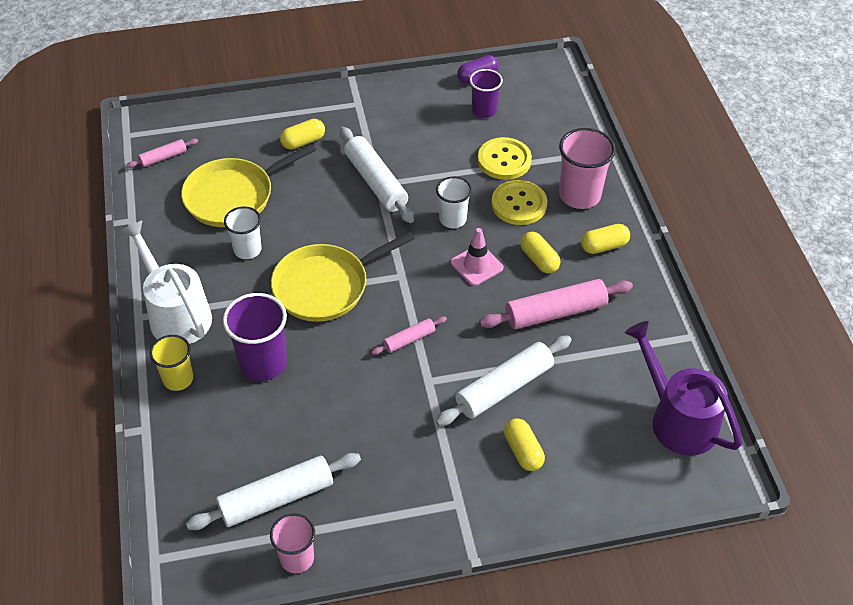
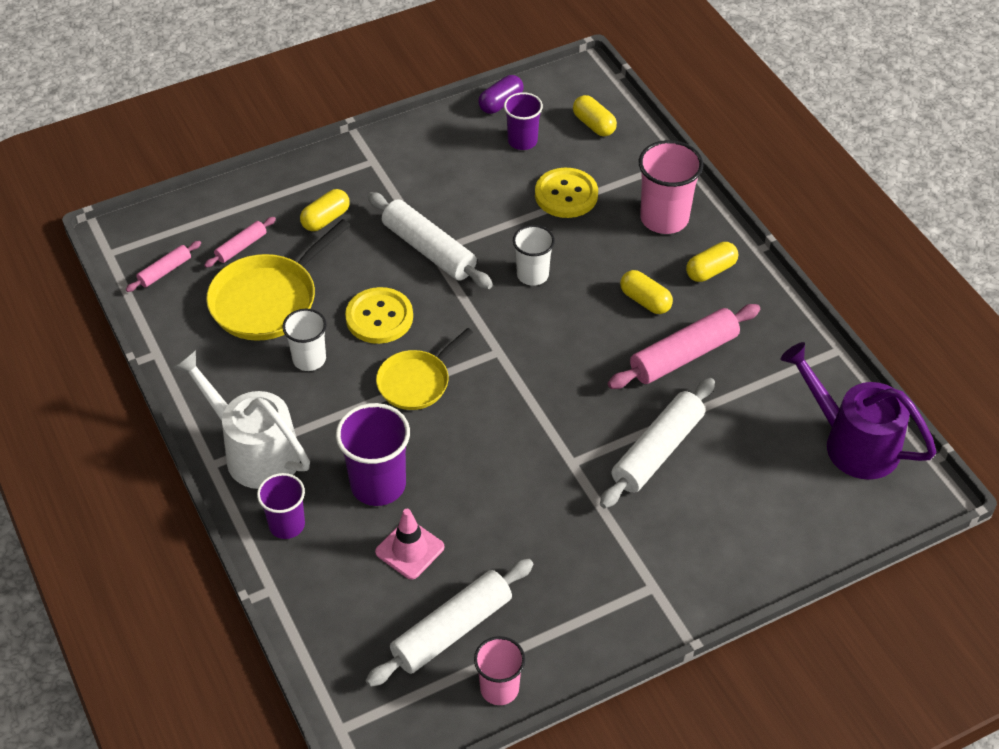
camera: 15 degrees left, 0 degrees up
(178, 379) = (287, 525): yellow cup -> purple cup
(325, 286) = (416, 382): yellow pan -> yellow pan, size x0.65
(409, 340) = (534, 421): pink rolling pin -> pink rolling pin (241, 247)
(476, 265) = (578, 321): pink traffic cone -> pink traffic cone (409, 549)
(519, 204) = (600, 242): yellow button -> yellow button (379, 317)
(523, 451) = (702, 515): yellow capsule -> yellow capsule (594, 125)

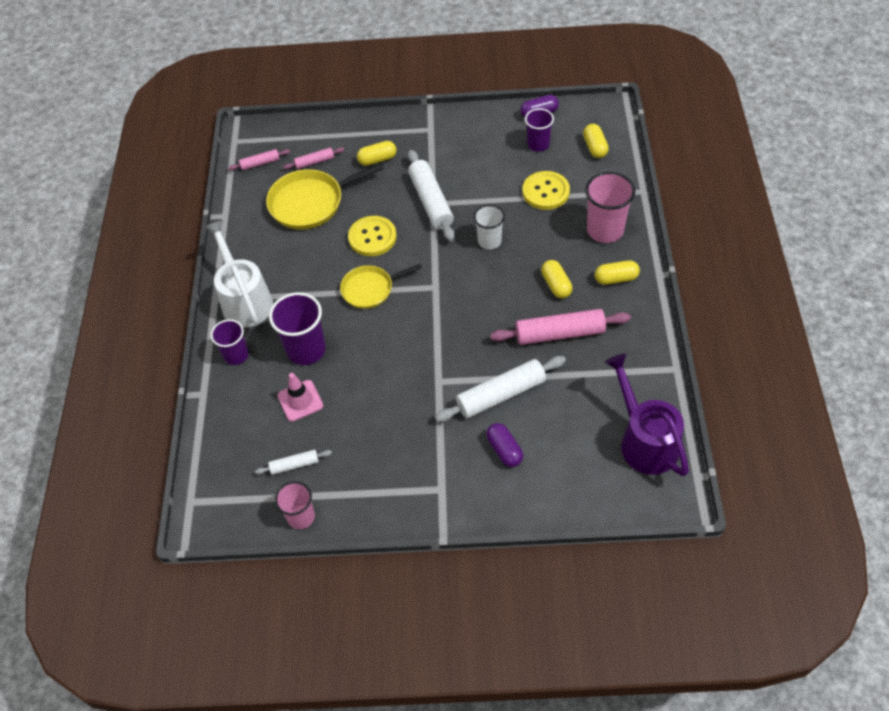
camera: 30 degrees right, 5 degrees up
(309, 359) = (313, 250): white cup -> none
(451, 630) = (294, 465): white rolling pin -> white rolling pin, size x0.52
(700, 513) = (504, 450): none -> purple capsule

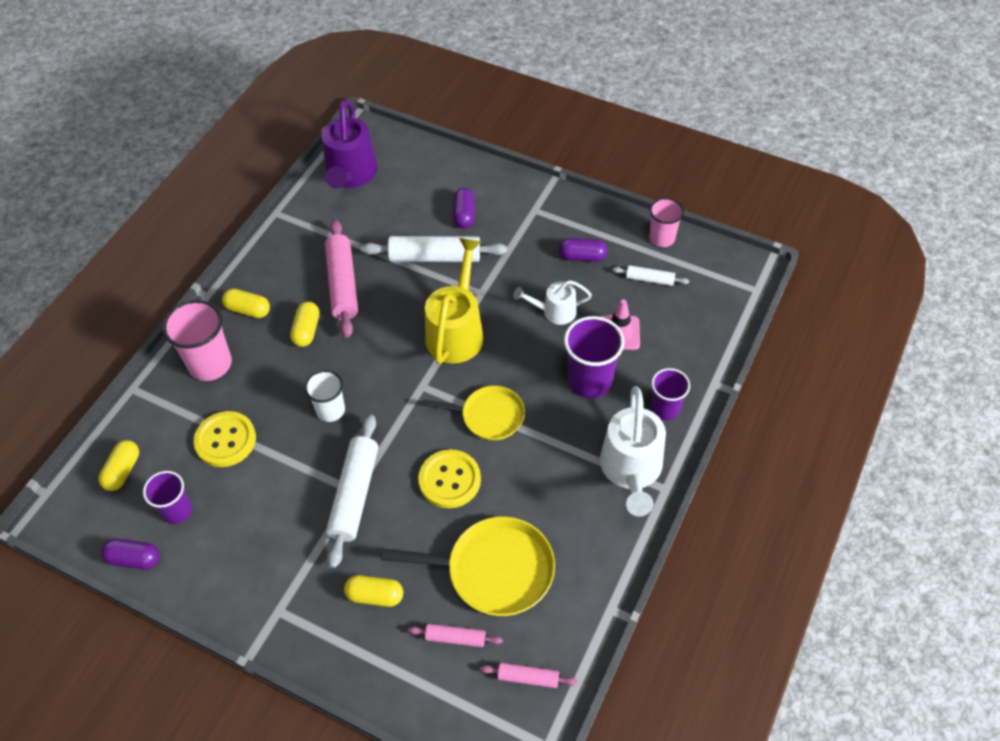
camera: 155 degrees left, 0 degrees up
(365, 393) = (554, 312): none -> white watering can
(368, 459) = (582, 256): none -> purple capsule
(437, 340) = (456, 330): none -> yellow watering can
(560, 334) = (343, 284): pink rolling pin -> pink rolling pin turned 60 degrees clockwise

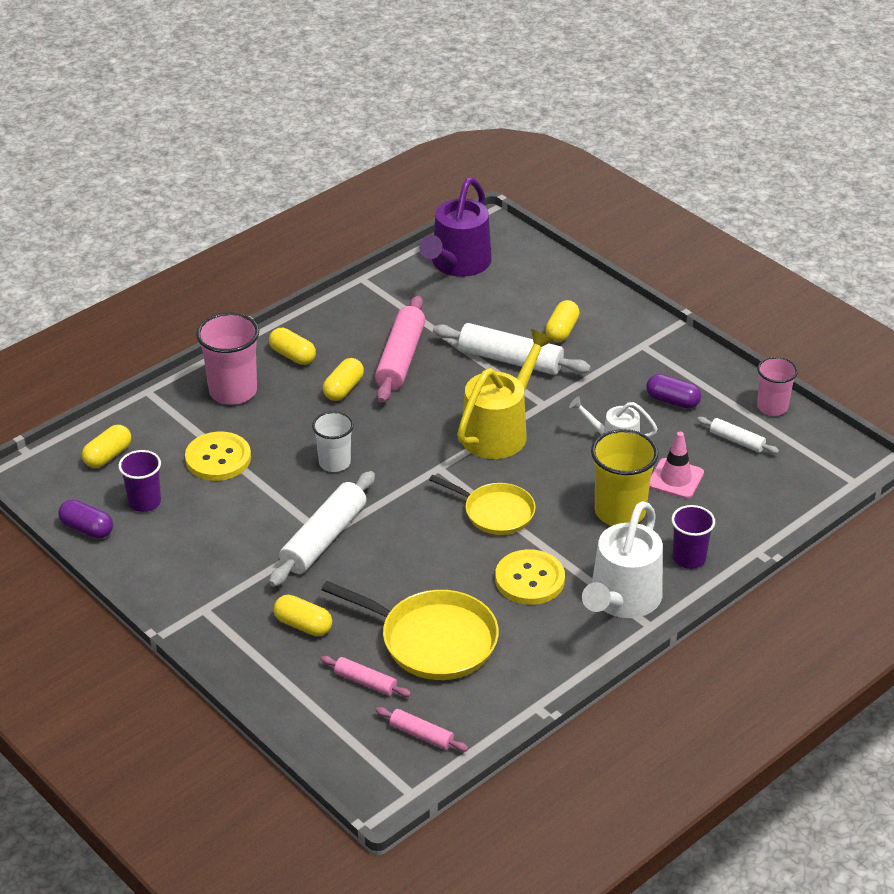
camera: 20 degrees right, 15 degrees down
(449, 480) = (426, 554): yellow button -> yellow button (529, 579)
(464, 215) = (562, 330): purple capsule -> yellow capsule
(590, 380) = (620, 511): purple cup -> yellow cup

